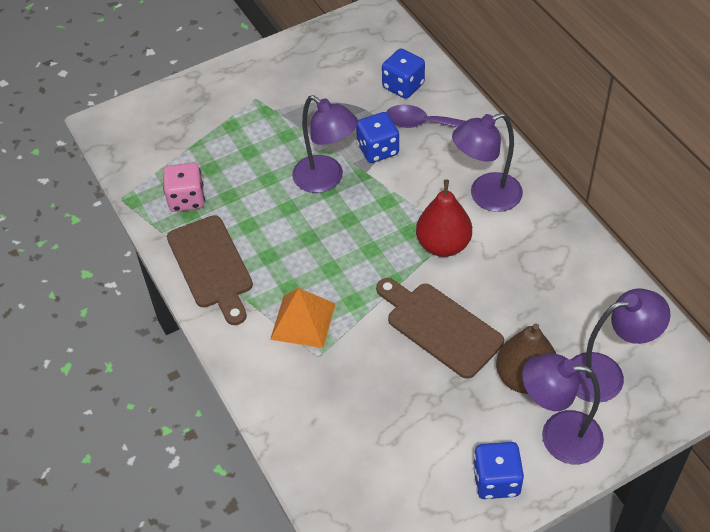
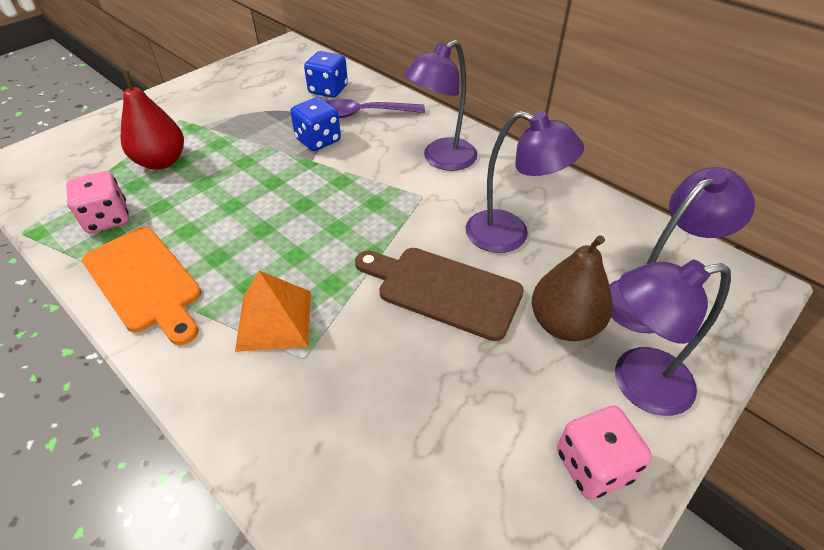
camera: 20 degrees left, 5 degrees down
(211, 266) = (145, 282): brown cutting board -> orange cutting board
(326, 180) = (270, 173): purple lamp -> purple lamp (510, 235)
(443, 245) = (415, 209): red pear -> red pear (161, 161)
(496, 480) = (593, 465): blue dice -> pink dice

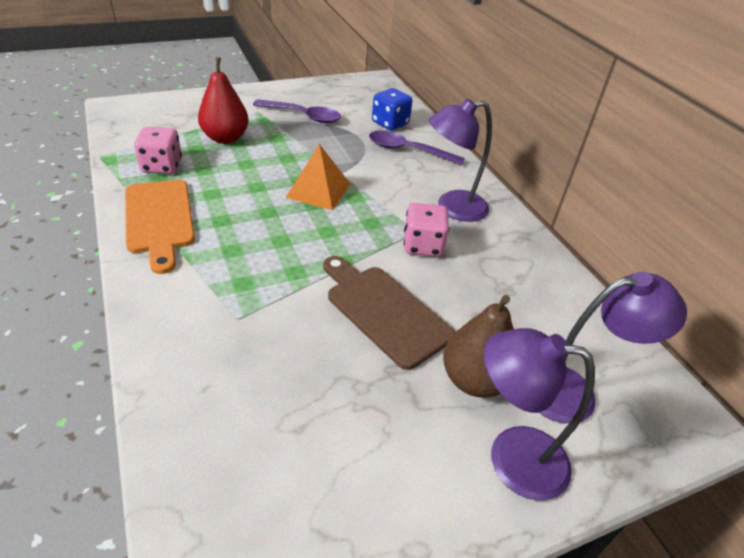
camera: 20 degrees right, 5 degrees down
(233, 109) = (303, 116): none -> purple spoon
(274, 320) = (234, 282): orange pyramid -> orange pyramid (318, 190)
(318, 140) = (356, 160): blue dice -> none
(510, 235) = (473, 289): purple lamp -> none
(593, 465) = (423, 504): pink dice -> pink dice (422, 245)

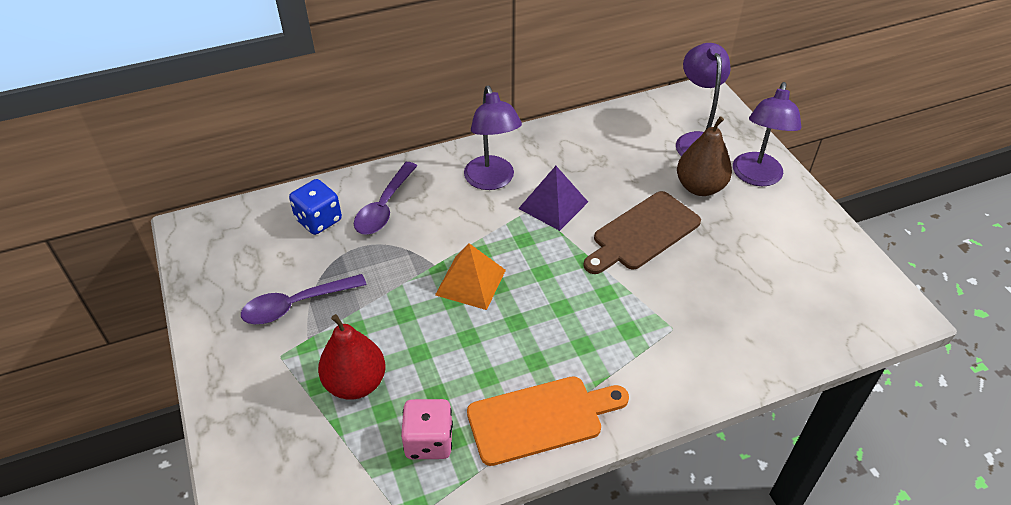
camera: 85 degrees left, 5 degrees up
(303, 116) = (296, 305): purple spoon -> purple spoon turned 135 degrees counterclockwise
(422, 245) = (553, 205): pink dice -> purple pyramid

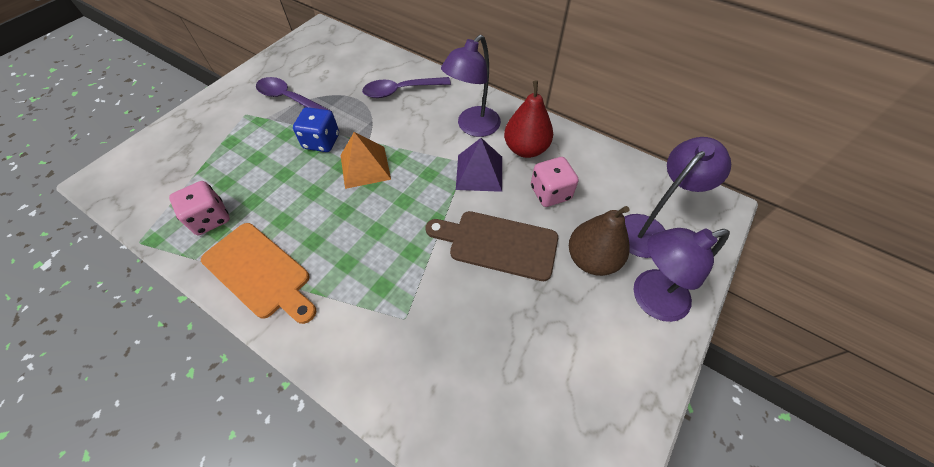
camera: 55 degrees right, 10 degrees up
(318, 220) = (366, 70): blue dice -> blue dice (321, 141)
(355, 383) = (241, 158): red pear -> red pear (526, 149)
(616, 173) = (550, 193): none -> pink dice

